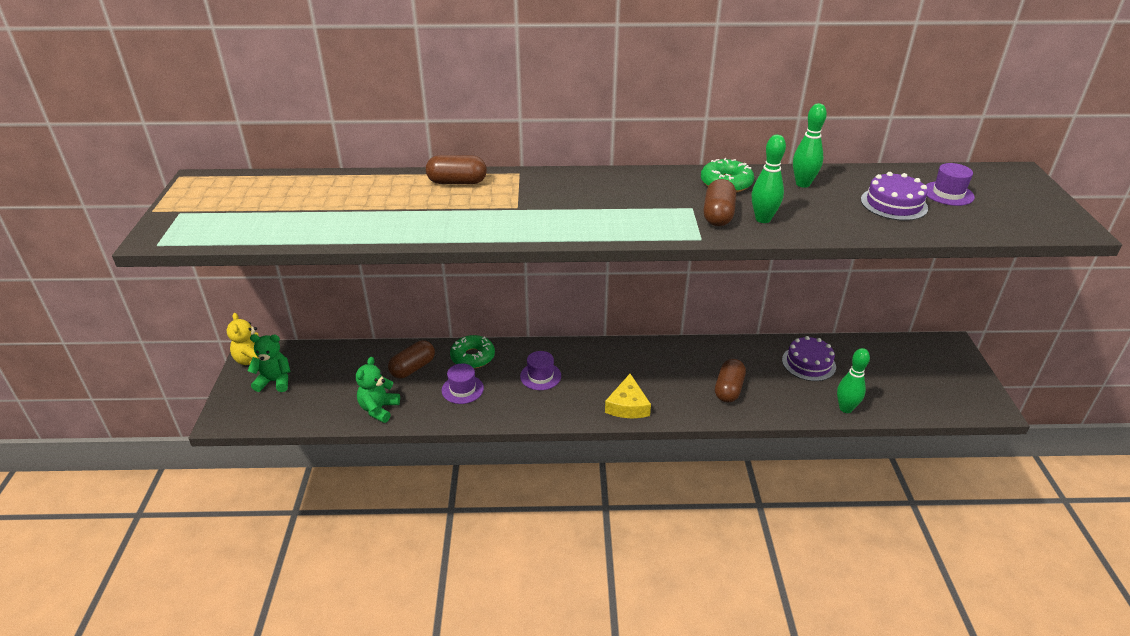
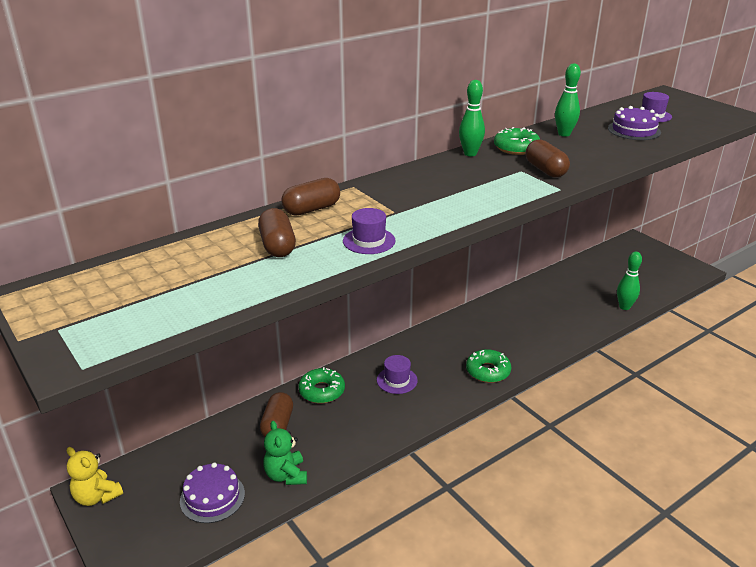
camera: 35 degrees left, 5 degrees down
(275, 381) = (146, 504): green teddy bear -> none
(462, 389) = (343, 421): purple hat -> purple hat (369, 241)
(628, 405) = (488, 371): yellow cheese -> green donut
(728, 389) = (541, 327): brown capsule -> brown capsule (277, 246)
(763, 219) = (576, 163): green bowling pin -> green bowling pin (470, 153)
(808, 363) = (570, 287): purple cake -> purple cake (212, 497)

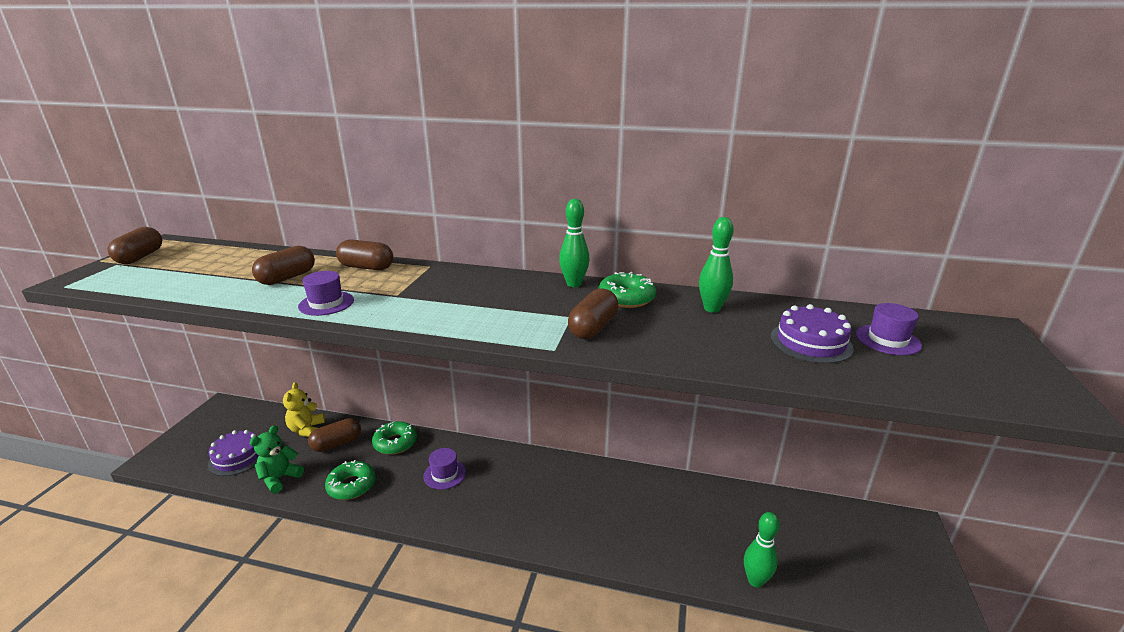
camera: 50 degrees right, 5 degrees down
(58, 313) = (140, 257): none -> brown capsule
(97, 496) = (216, 412): yellow teddy bear -> yellow teddy bear (307, 430)
(488, 371) = (511, 524): green donut -> green donut (351, 485)

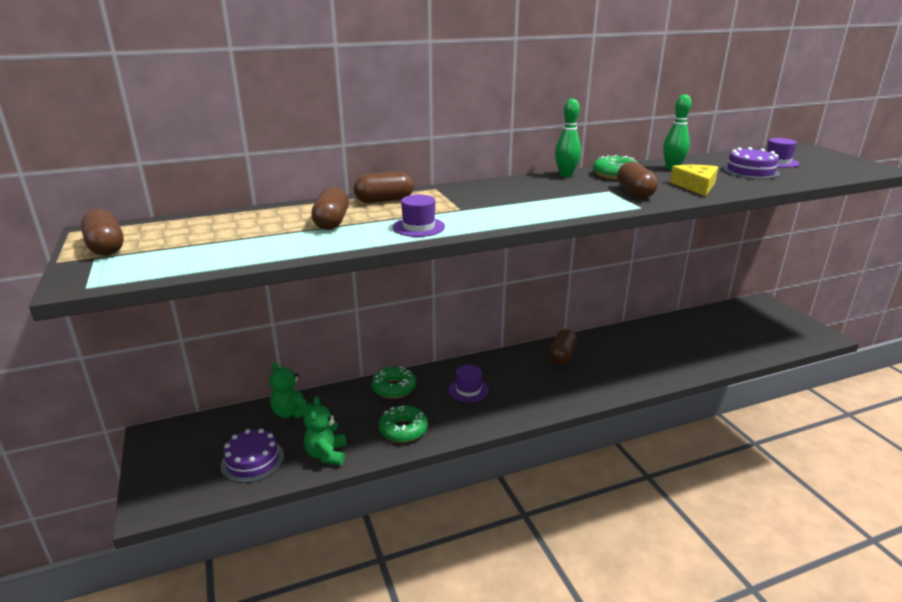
camera: 35 degrees left, 0 degrees up
(307, 430) = (291, 413): yellow teddy bear -> green teddy bear
(337, 444) = (340, 410): brown capsule -> brown capsule (562, 355)
(684, 341) = (695, 186): none -> yellow cheese
(755, 580) = (730, 359): green bowling pin -> none

